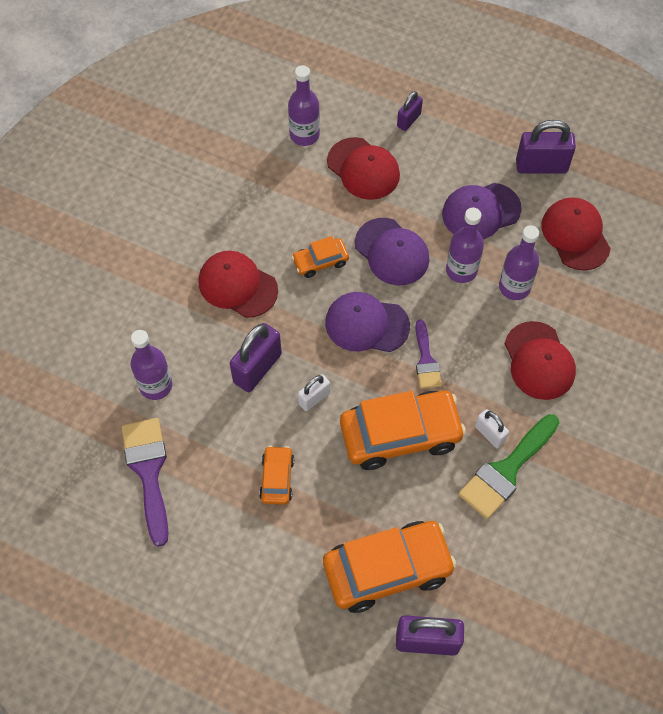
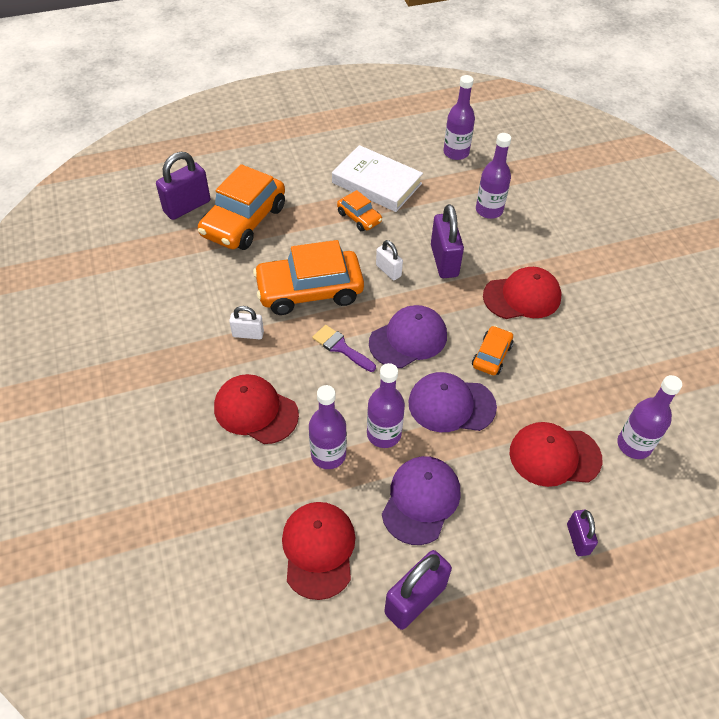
camera: 135 degrees right, 10 degrees down
(96, 479) = (456, 152): none -> purple bottle
(148, 472) = (434, 173): purple brush -> none
(215, 507) = (376, 183): none -> white book
(314, 398) = (388, 271): white padlock -> white padlock turned 45 degrees counterclockwise
(400, 434) = (309, 291): orange car -> orange car turned 45 degrees clockwise
(506, 470) = (215, 321): green brush -> none
(575, 235) = (318, 549): red cap -> red cap turned 120 degrees counterclockwise

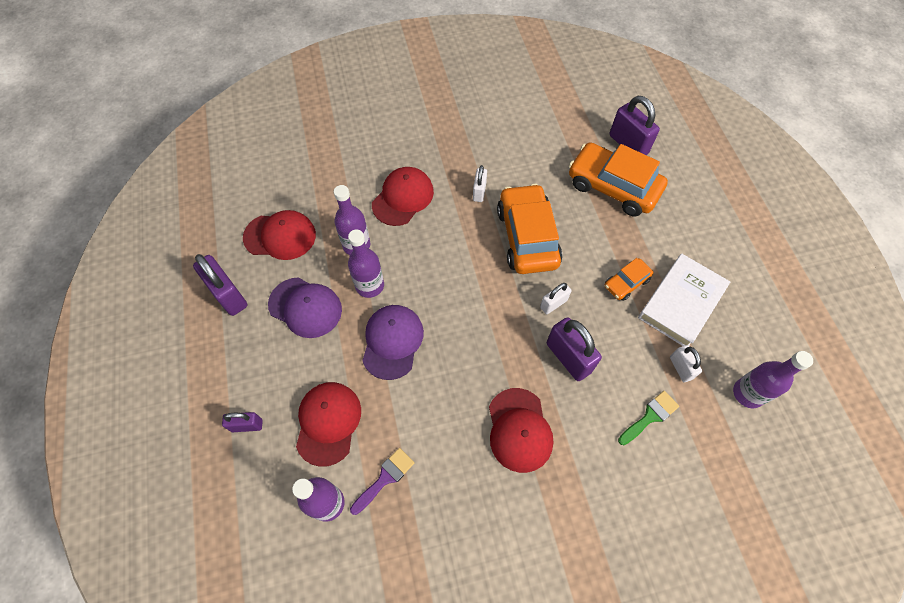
camera: 95 degrees right, 10 degrees up
(341, 347) = (461, 259): purple brush -> purple brush (385, 478)
(408, 339) = (468, 314): purple cap -> none
(441, 189) = (680, 368): none -> white padlock
(444, 261) = (568, 357): purple padlock -> purple padlock turned 60 degrees clockwise
(489, 210) = (650, 416): purple bottle -> green brush
(491, 355) = (444, 385): orange car -> none

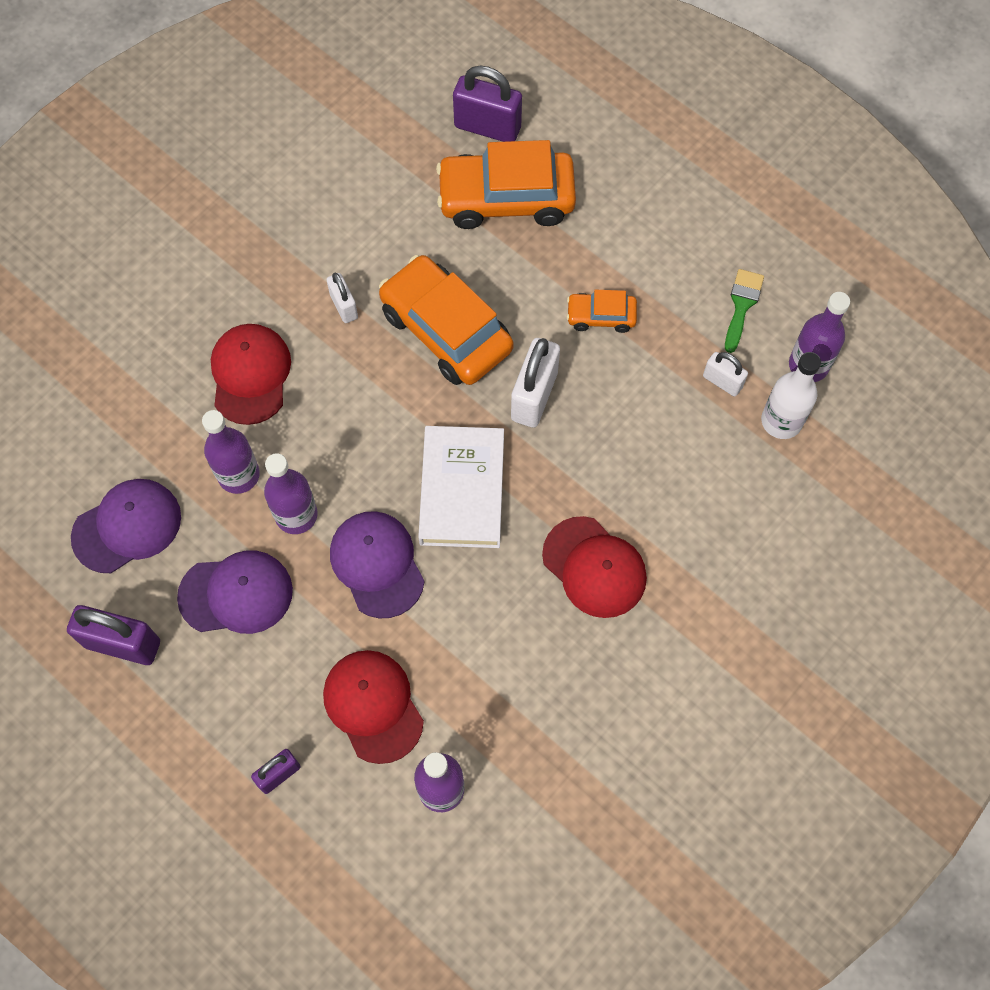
camera: 35 degrees left, 5 degrees up
(280, 236) = (127, 526): red cap -> purple cap
(385, 478) = (484, 719): purple brush -> none
(553, 304) = (534, 396): white padlock -> white padlock, size x1.74
(568, 357) = (593, 449): purple padlock -> none
(626, 283) = (601, 316): orange car -> orange car turned 75 degrees clockwise
(650, 416) = (723, 459): green brush -> green brush (742, 305)
(681, 303) = (677, 302): white book -> white book (462, 490)
(706, 417) = (781, 421): none -> white bottle

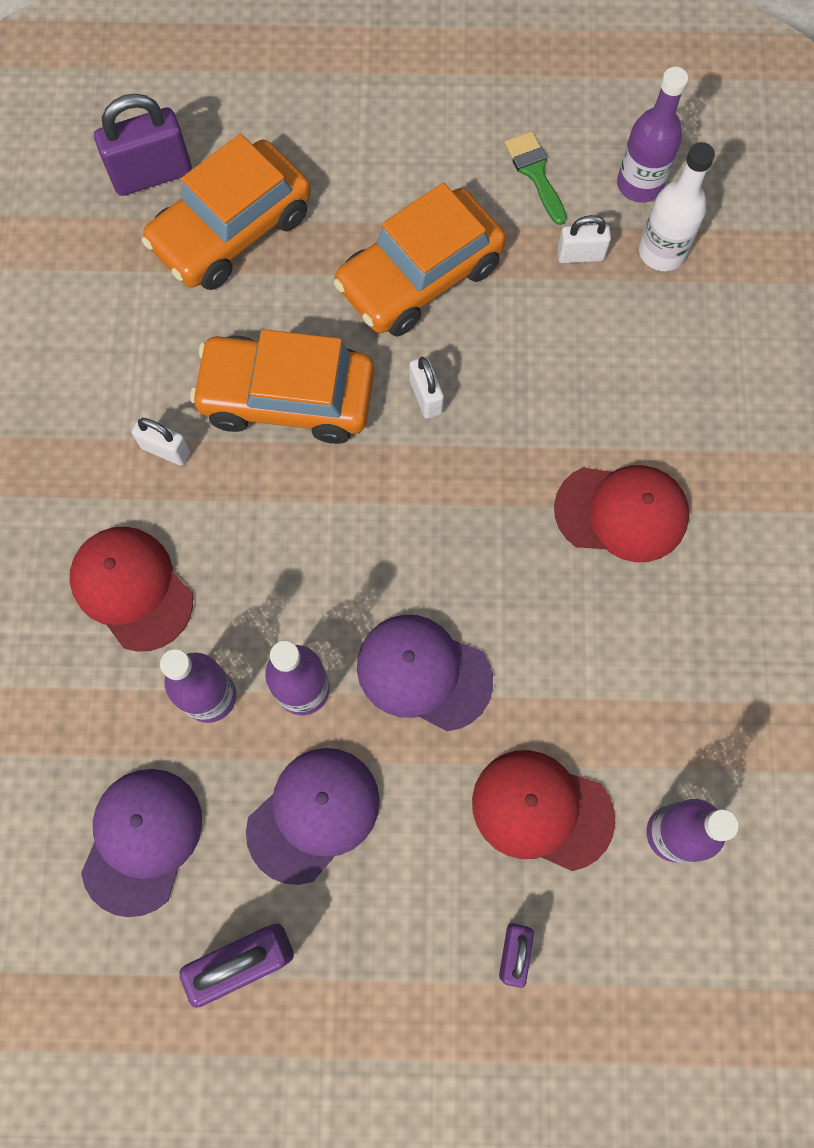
camera: 40 degrees left, 5 degrees up
(462, 490) = (439, 537): white book -> none
(534, 396) = (426, 397): white padlock -> white padlock, size x0.57
(601, 316) = (420, 276): orange car -> orange car, size x2.02

